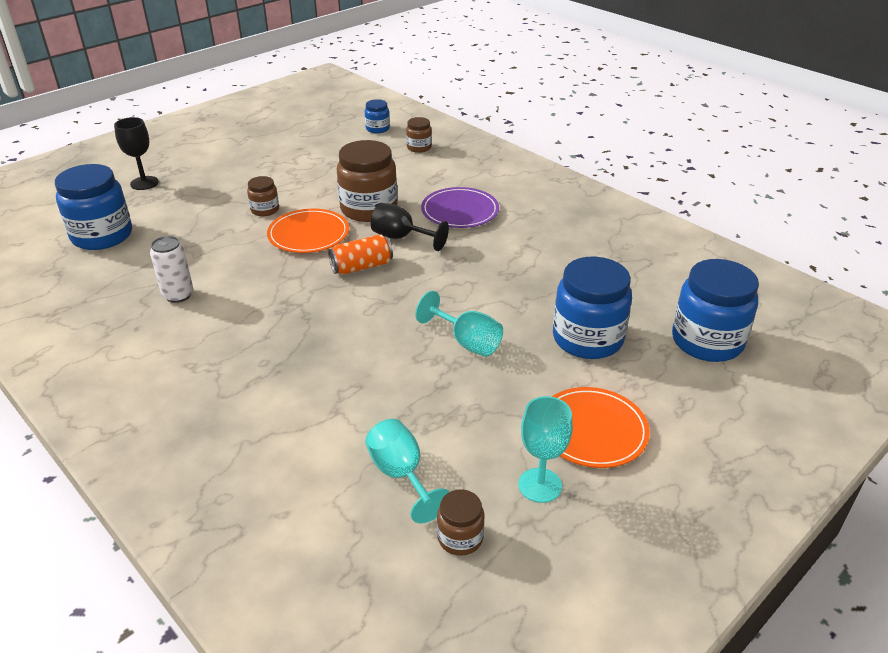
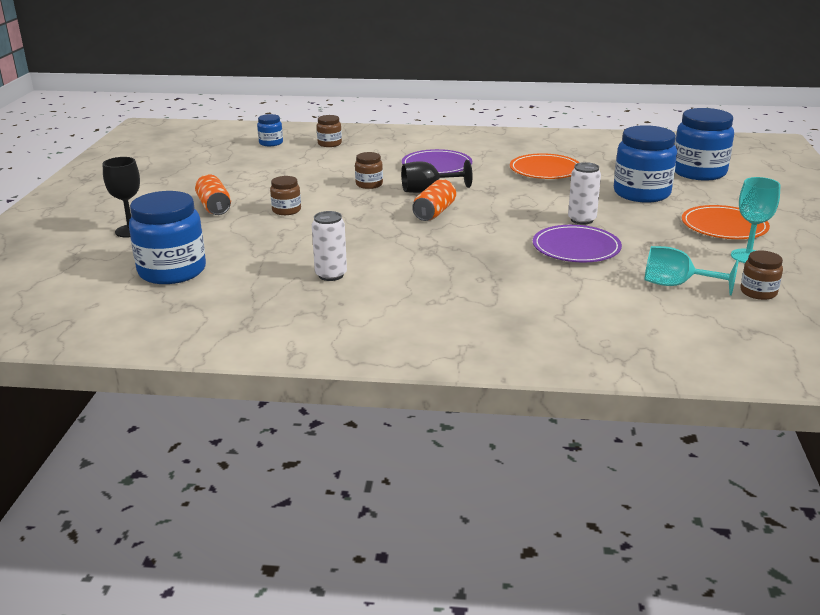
camera: 40 degrees left, 10 degrees down
(227, 183) = (214, 207): none -> orange can
(308, 234) = (355, 211): orange plate -> orange plate (545, 170)
(369, 209) = (369, 184): brown jar -> brown jar, size x0.50
(399, 373) = (576, 248): none -> purple plate
(466, 342) = (581, 220): turquoise goblet -> white can

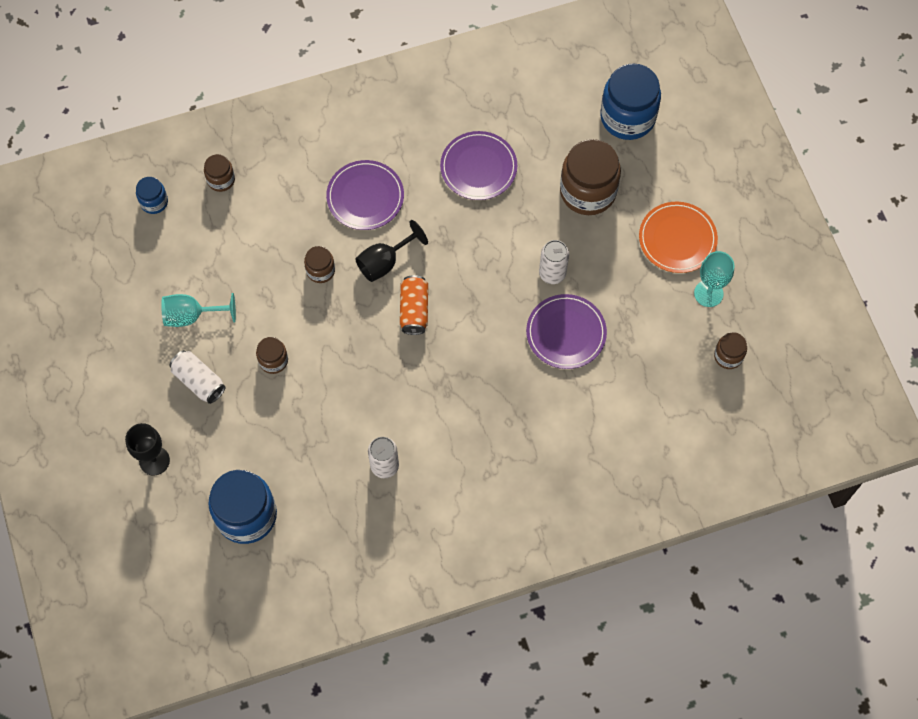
camera: 25 degrees left, 40 degrees up
(214, 207) = (199, 381): orange can -> white can
(545, 170) = (478, 167): orange plate -> purple plate
(641, 193) = (588, 191): blue jar -> brown jar
(677, 285) = (665, 369): turquoise goblet -> turquoise goblet (192, 316)

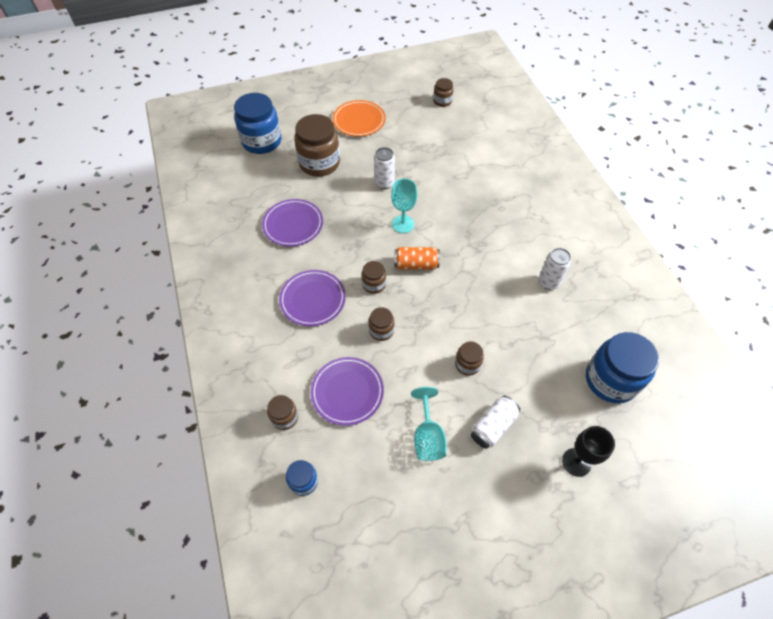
camera: 90 degrees left, 10 degrees down
(385, 262) = (374, 284): black goblet -> brown jar
(566, 333) = (430, 177): purple plate -> purple plate (347, 392)
(708, 293) = (399, 108): turquoise goblet -> turquoise goblet (403, 224)

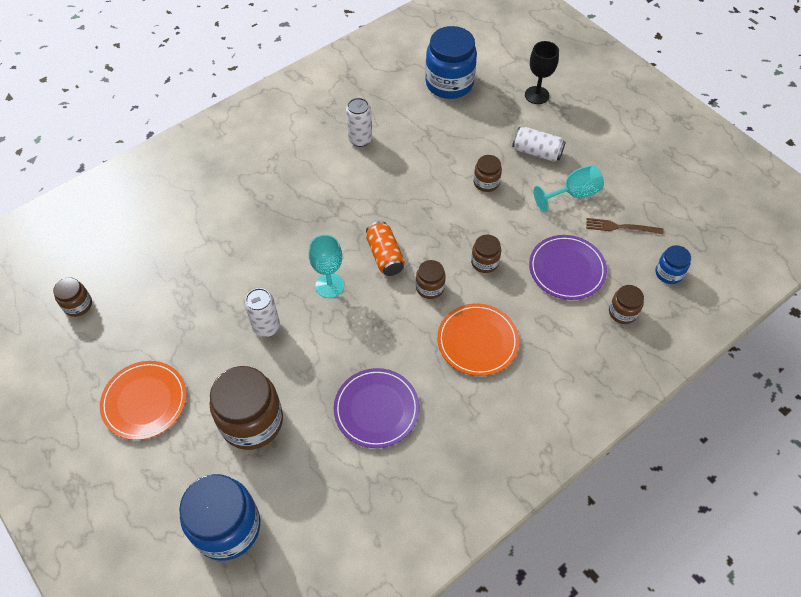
camera: 110 degrees left, 0 degrees up
(312, 299) = (477, 341): purple plate -> orange plate
(372, 463) = (621, 227): none -> brown fork

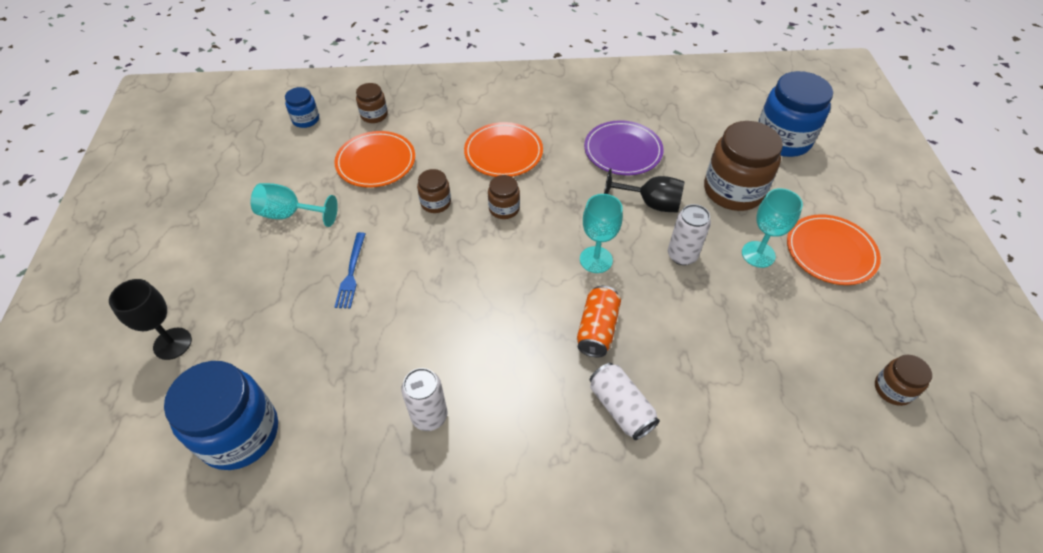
camera: 145 degrees left, 5 degrees down
(205, 363) = (758, 254): none -> turquoise goblet
(318, 362) = (650, 203): none -> black goblet
(385, 256) = (520, 258): orange can -> orange can (597, 329)
(486, 182) = (351, 273): brown jar -> blue fork
(537, 152) = (264, 275): white can -> white can (621, 408)
(567, 269) = (376, 162): purple plate -> orange plate
(621, 227) = (291, 167): brown fork -> none

